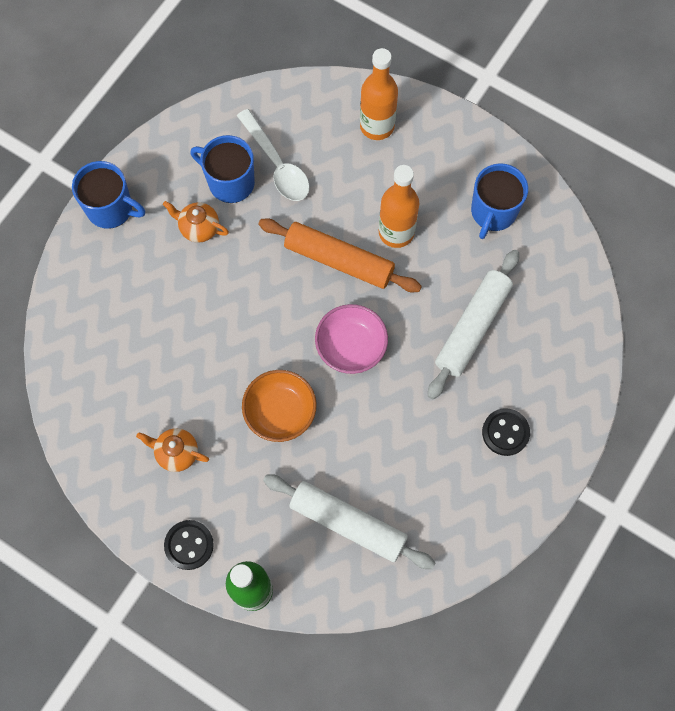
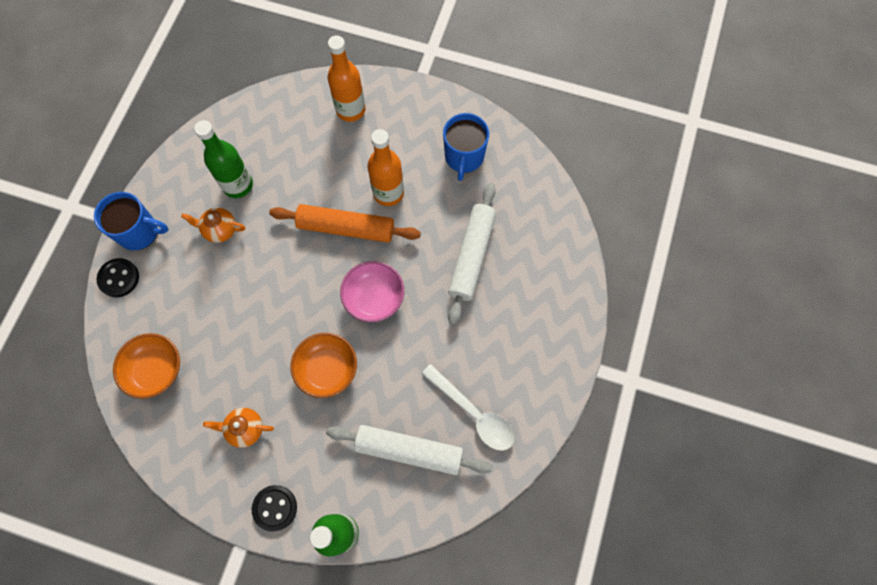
camera: 15 degrees left, 0 degrees up
(95, 364) = (155, 370): none -> orange bowl
(230, 182) = (238, 185): blue mug -> green bottle
(277, 164) = (274, 161): white spoon -> white spoon (473, 413)
(505, 432) = (521, 337): black button -> black button (119, 278)

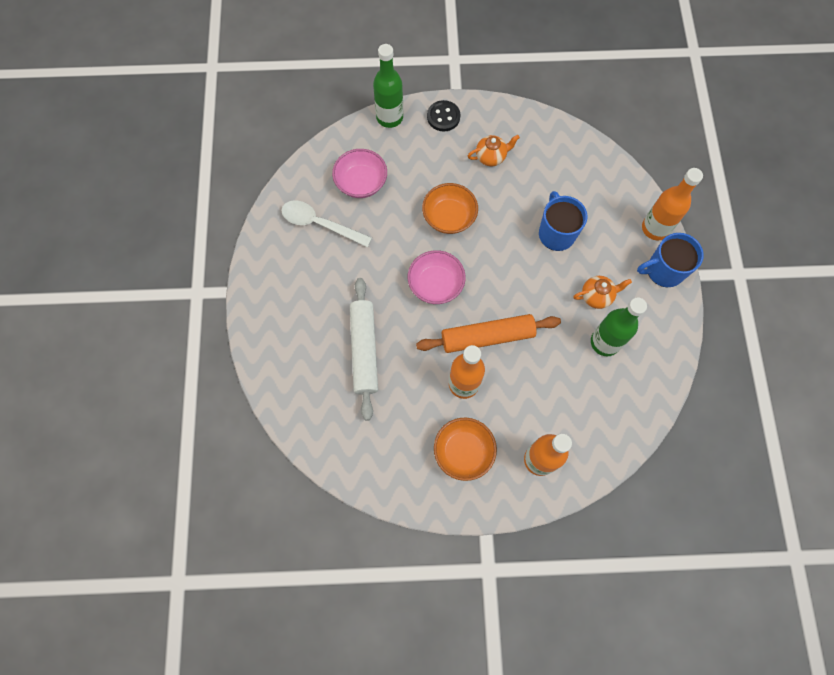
camera: 160 degrees right, 0 degrees up
(119, 278) = (655, 228): black button -> orange bottle
(155, 370) = (581, 173): orange bowl -> orange bowl (463, 451)
(409, 450) = (361, 183): white rolling pin -> pink bowl
(464, 157) = (405, 448): blue mug -> blue mug (556, 233)

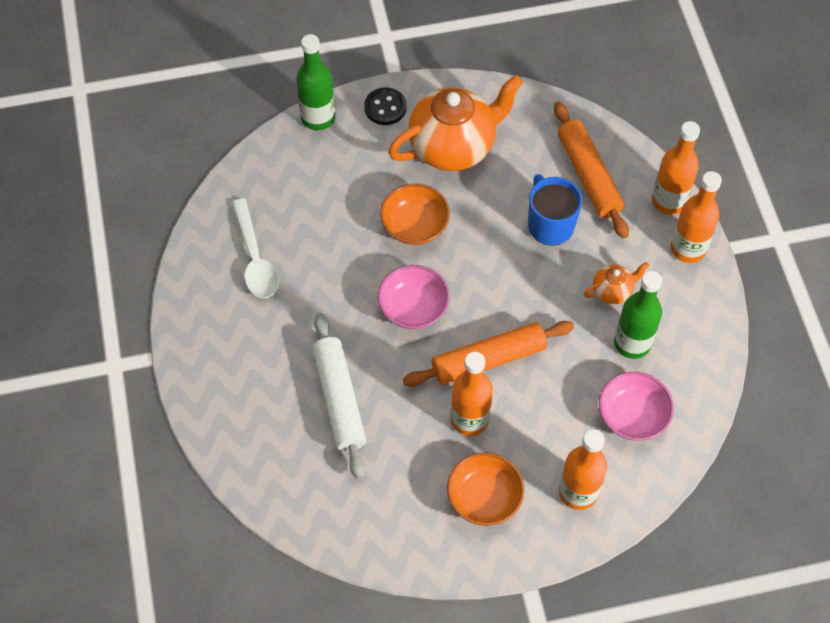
camera: 10 degrees left, 10 degrees down
(320, 224) = (255, 258): white spoon -> white spoon turned 120 degrees counterclockwise
(361, 183) = (297, 201): pink bowl -> pink bowl (632, 416)
(491, 157) = (453, 147): orange teapot -> orange teapot, size x2.21
(594, 197) = (589, 175): none -> orange rolling pin
(664, 270) = (688, 248): blue mug -> orange bottle

